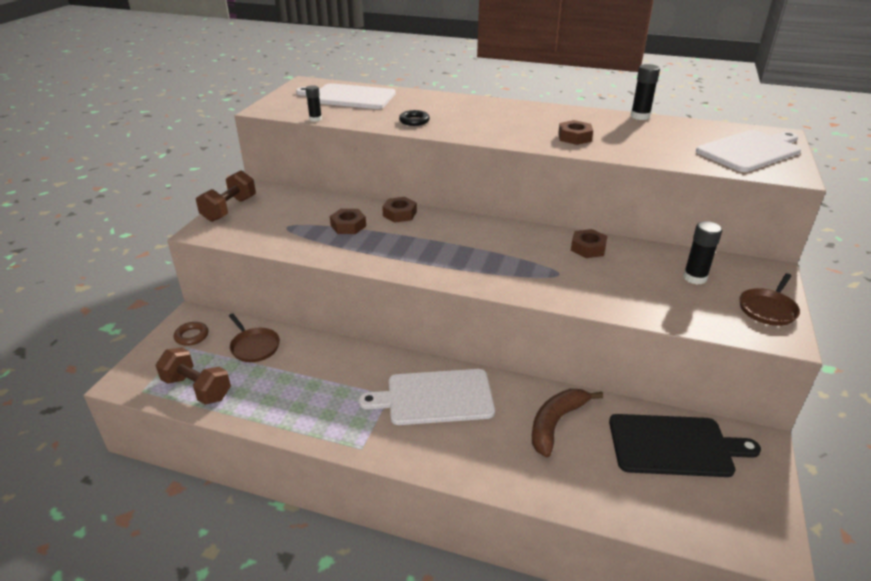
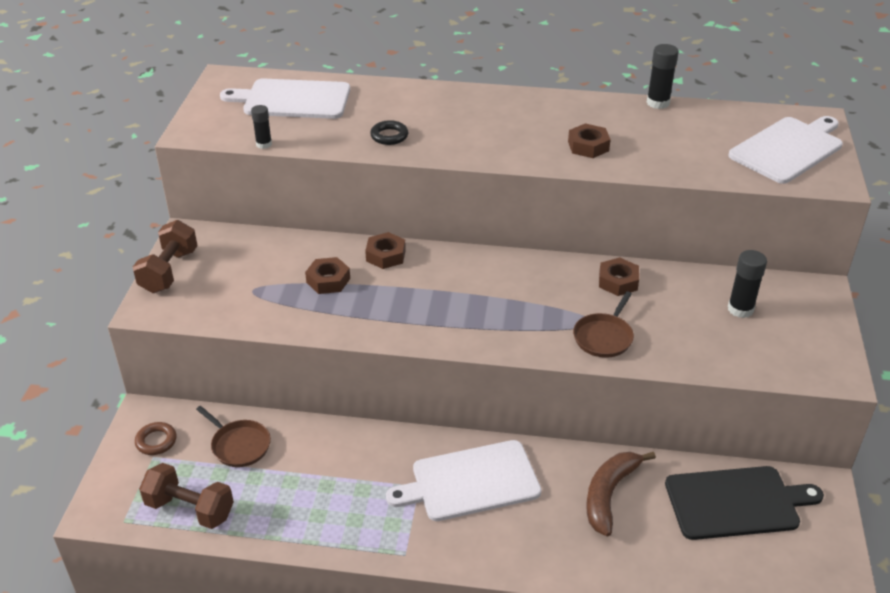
camera: 10 degrees left, 5 degrees up
(768, 309) = (820, 341): brown pan -> brown pan (604, 337)

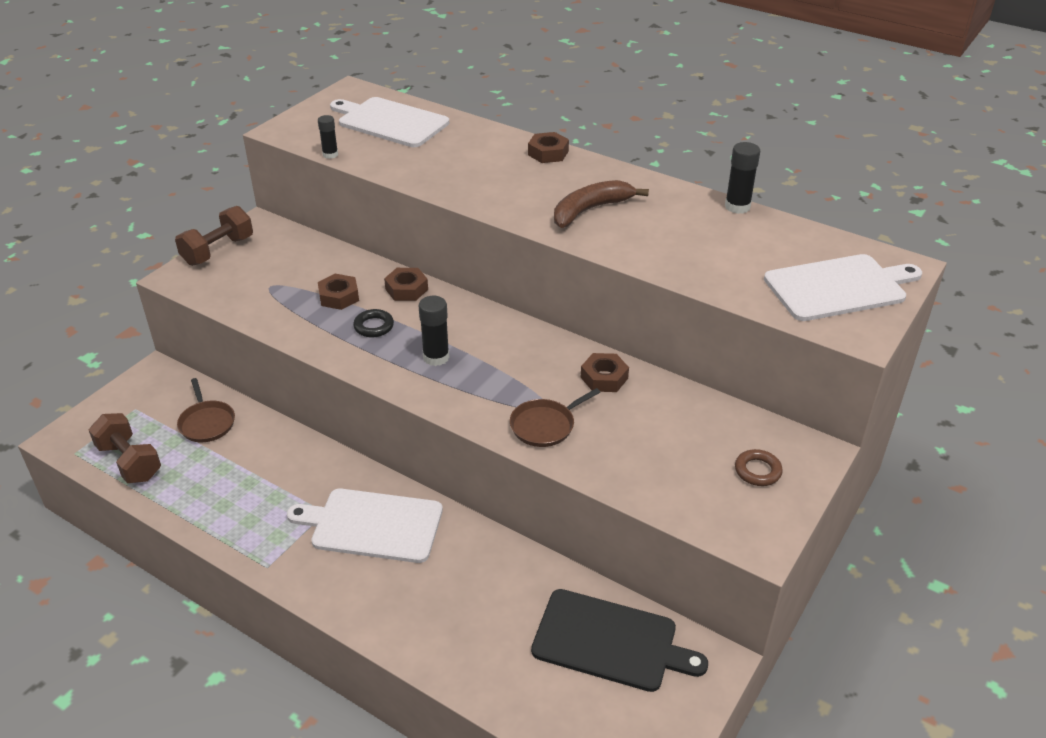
camera: 25 degrees right, 0 degrees up
(156, 441) = (147, 397): brown ring -> brown ring (757, 471)
(389, 136) = (444, 174): black ring -> black ring (374, 326)
(588, 146) = (624, 230): brown nut -> brown nut (548, 153)
(609, 495) = (489, 585): brown banana -> brown banana (590, 210)
(740, 309) = (708, 443): black glue stick -> black glue stick (436, 357)

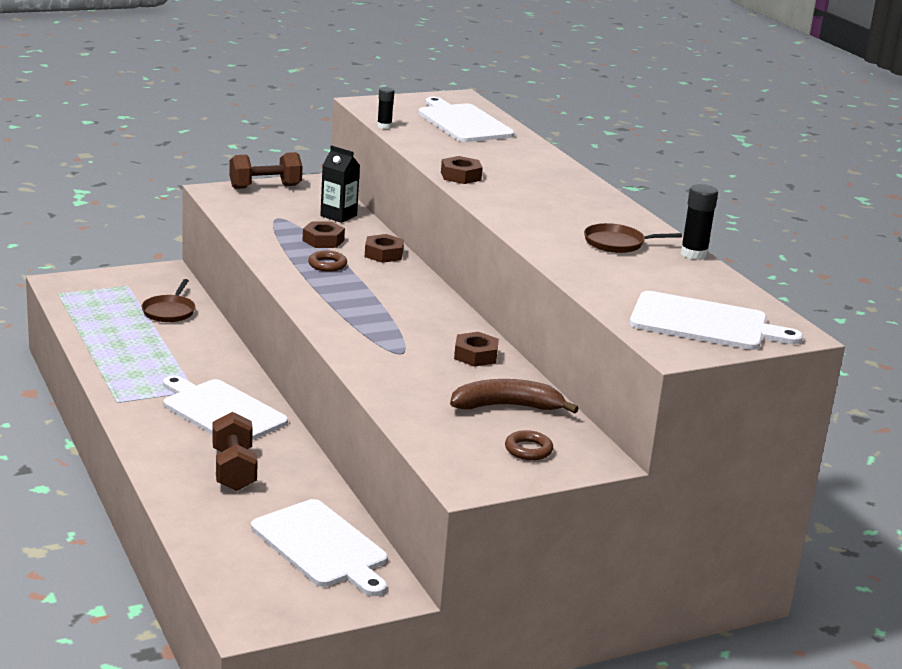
camera: 30 degrees right, 15 degrees down
(129, 462) = (90, 311): brown dumbbell -> brown dumbbell (234, 470)
(320, 258) = (338, 216): none -> black carton
(374, 326) = (327, 265): black ring -> brown ring
(436, 357) = (352, 297): black glue stick -> none
(545, 425) = (385, 361): brown pan -> brown pan (617, 243)
(548, 153) = (571, 176): brown nut -> brown nut (460, 176)
(590, 210) = (552, 216): brown banana -> brown banana (507, 406)
(610, 641) = (322, 546): black cutting board -> white cutting board

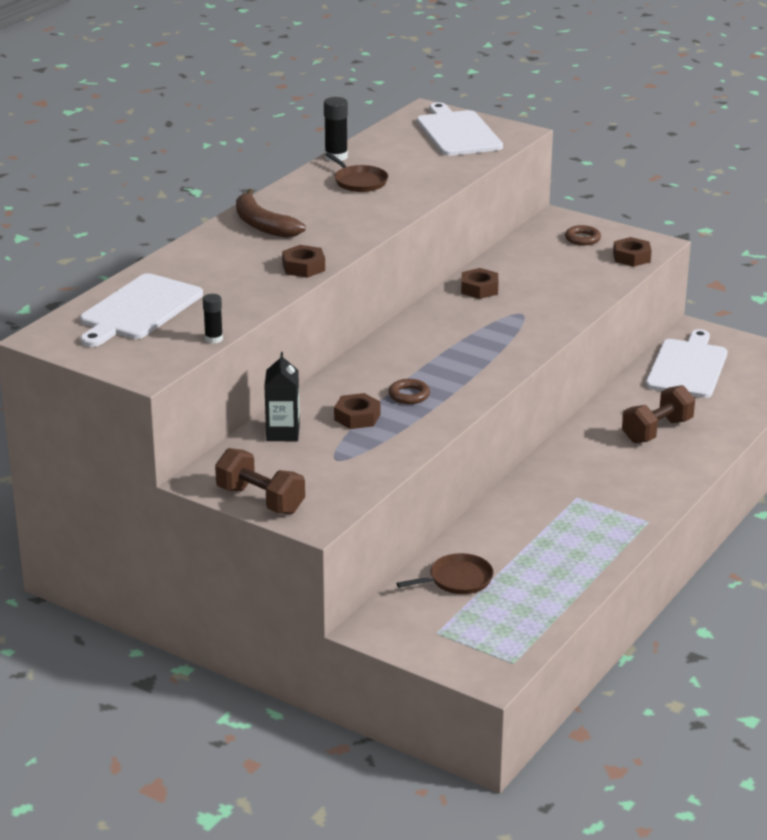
camera: 120 degrees left, 5 degrees up
(221, 411) = (589, 471): white cutting board -> none
(383, 254) = (344, 381): brown nut -> brown nut (631, 257)
(507, 406) = (537, 259): brown banana -> brown banana (263, 225)

